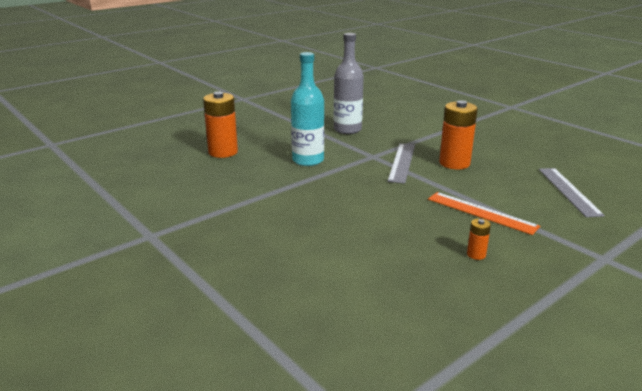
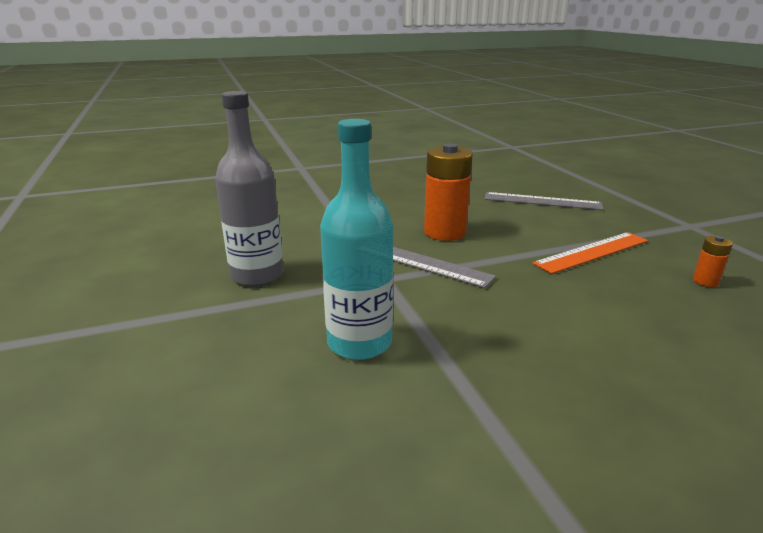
camera: 70 degrees left, 0 degrees up
(223, 152) = (214, 466): orange battery -> none

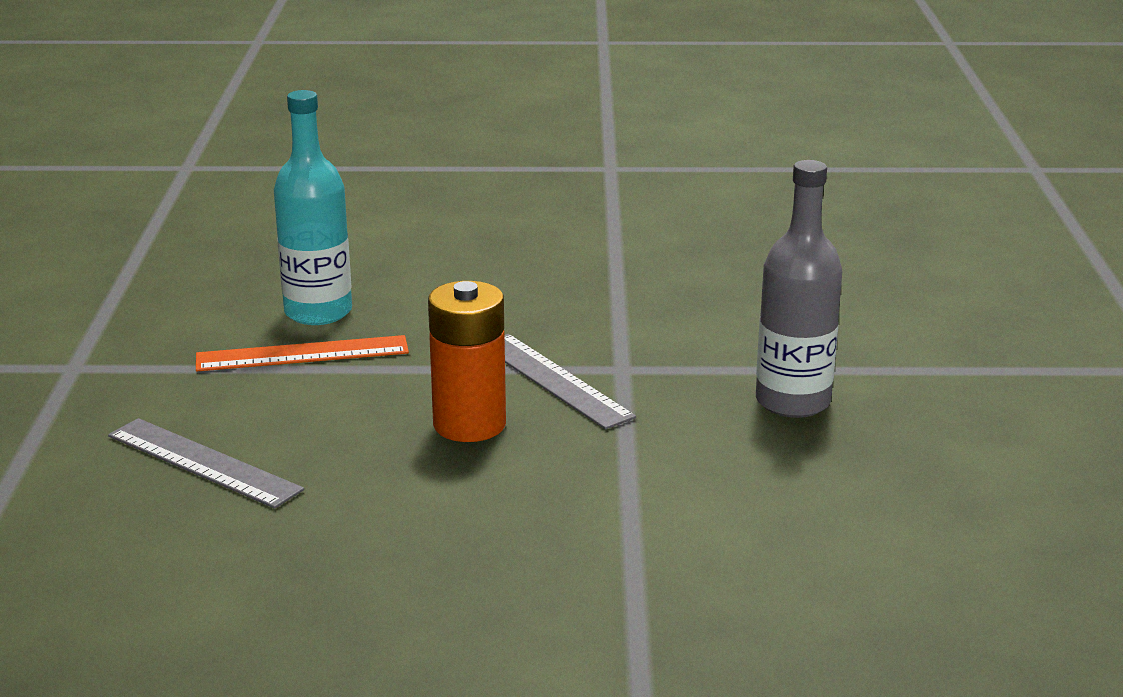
camera: 160 degrees left, 0 degrees up
(359, 342) = (690, 311): turquoise bottle -> turquoise bottle (318, 312)
(705, 281) = (243, 300): orange battery -> none

